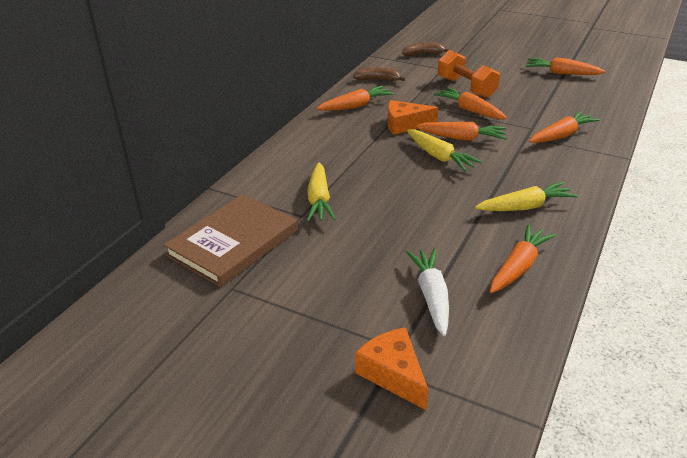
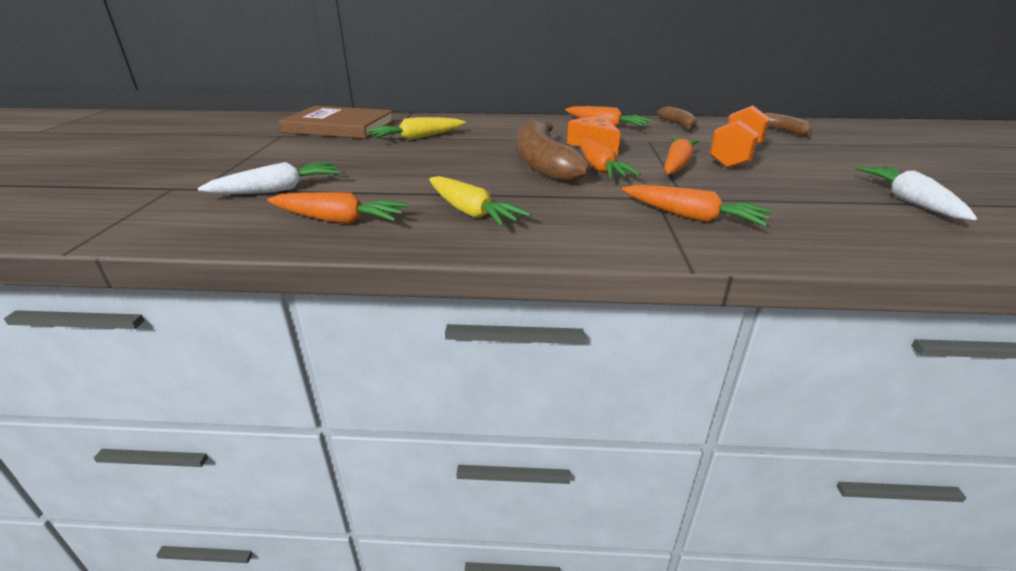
camera: 65 degrees right, 5 degrees down
(393, 374) = (165, 190): orange cheese -> none
(439, 157) = (543, 164): yellow carrot -> brown banana
(561, 73) = (909, 201): orange carrot -> white carrot

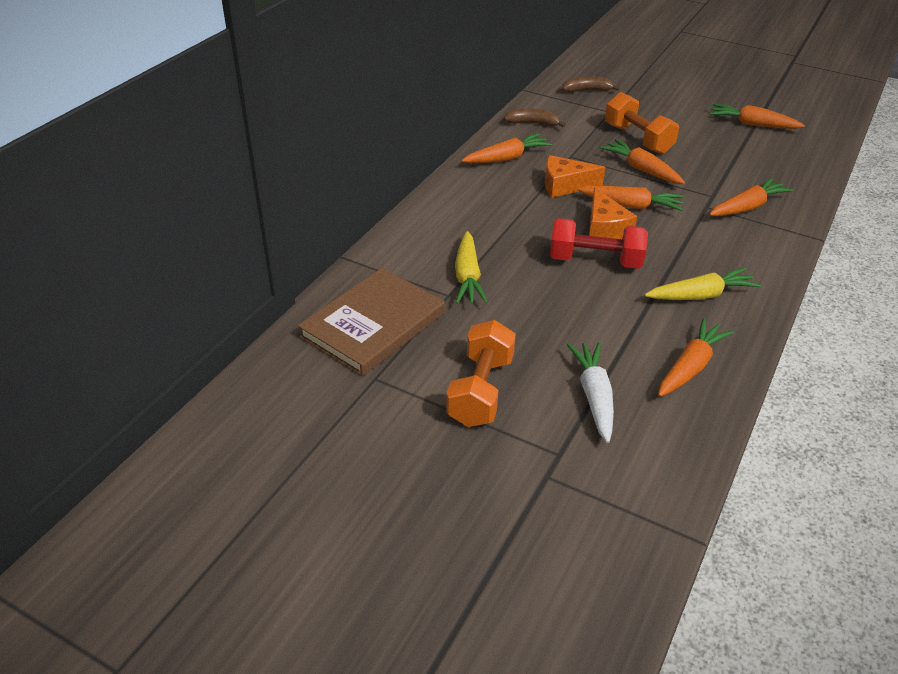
camera: 65 degrees left, 10 degrees up
(275, 158) = (481, 391): none -> orange dumbbell
(484, 167) = (595, 261): none -> red dumbbell
(543, 164) = (604, 228): brown banana -> orange cheese
(909, 201) = (752, 124): white carrot -> orange carrot

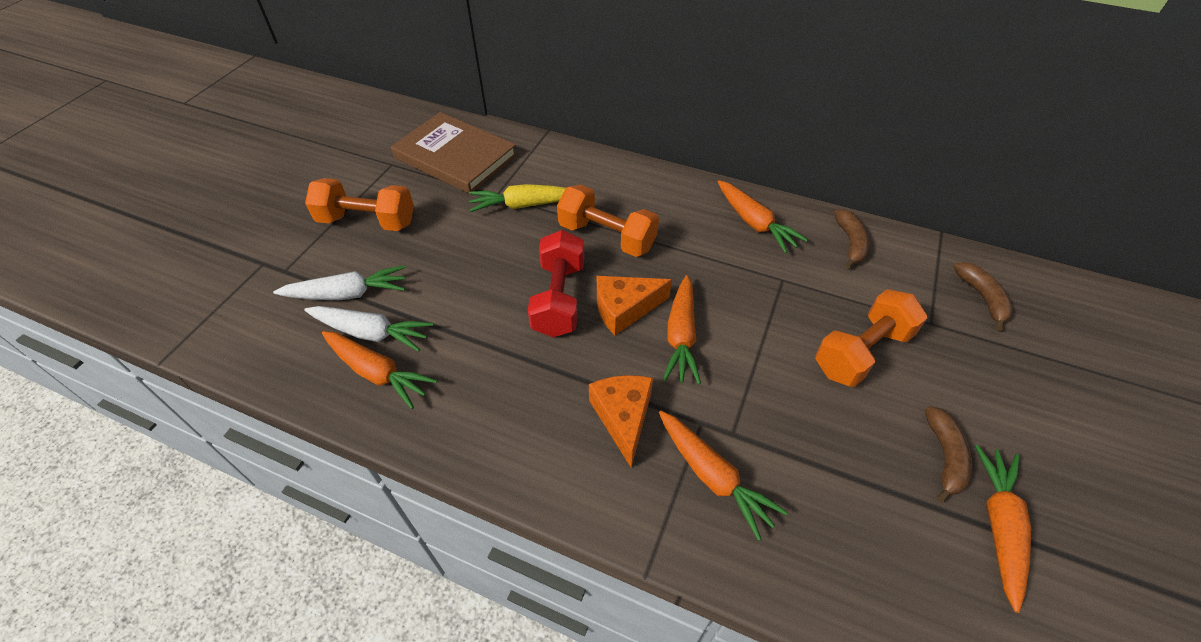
camera: 85 degrees right, 10 degrees up
(518, 231) = (607, 237): none -> orange dumbbell
(565, 185) = (710, 274): orange cheese -> orange cheese (623, 417)
(641, 169) = (776, 352): orange carrot -> none
(644, 374) = (371, 333): none -> white carrot
(701, 295) = (499, 395): yellow carrot -> none
(712, 129) = (944, 456): none -> brown banana

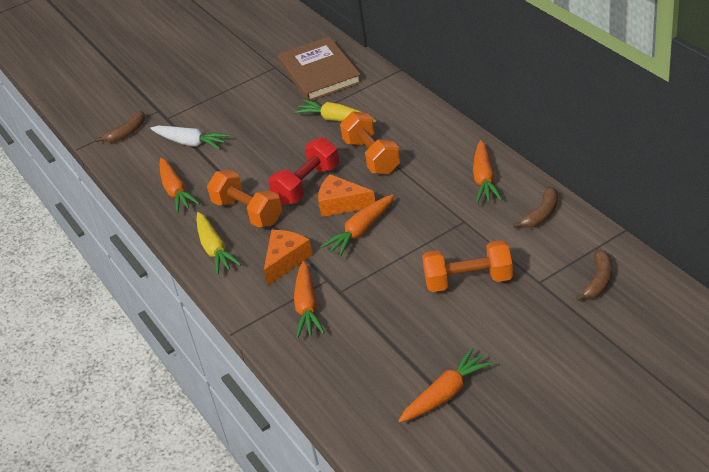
camera: 40 degrees right, 10 degrees down
(367, 221) = (232, 102): orange dumbbell -> orange dumbbell (247, 212)
(371, 333) = (188, 169): white carrot -> none
(508, 442) = (215, 249): none -> yellow carrot
(944, 456) = (454, 351): brown banana -> brown banana (127, 133)

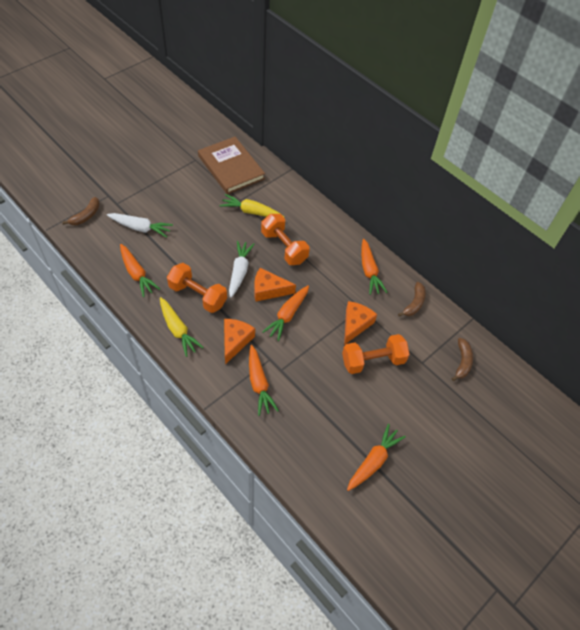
camera: 20 degrees left, 15 degrees up
(307, 185) = (239, 271): red dumbbell -> white carrot
(452, 239) = (355, 324): none -> orange cheese

